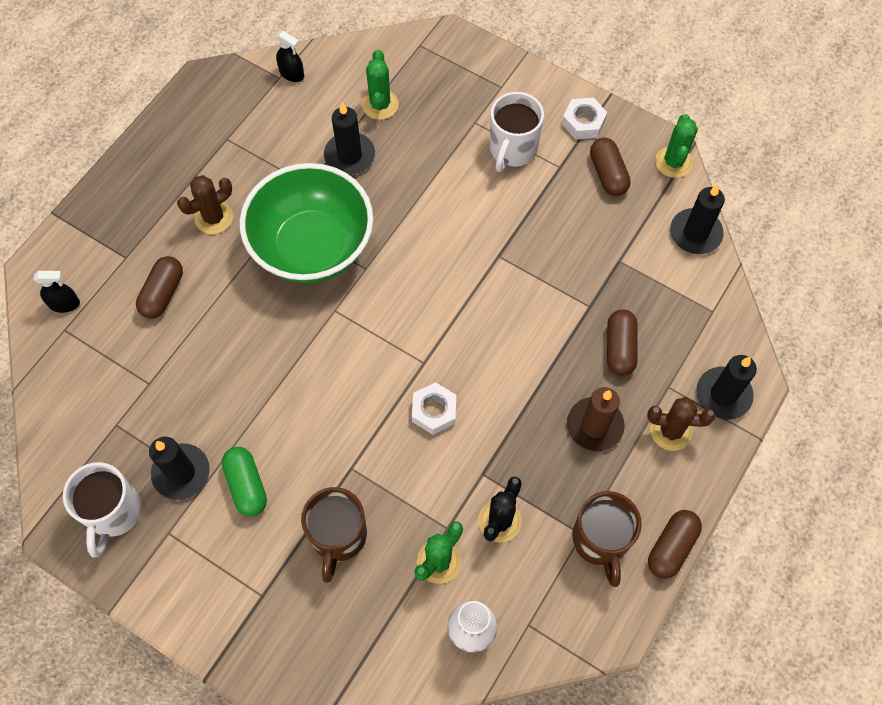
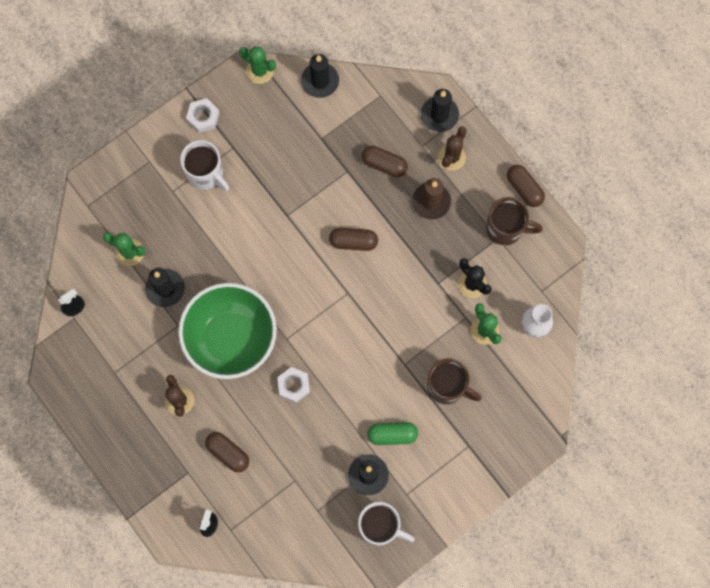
camera: 70 degrees left, 10 degrees up
(434, 411) = (384, 298): white nut -> white nut (293, 385)
(608, 174) = (252, 118): brown capsule -> brown capsule (353, 242)

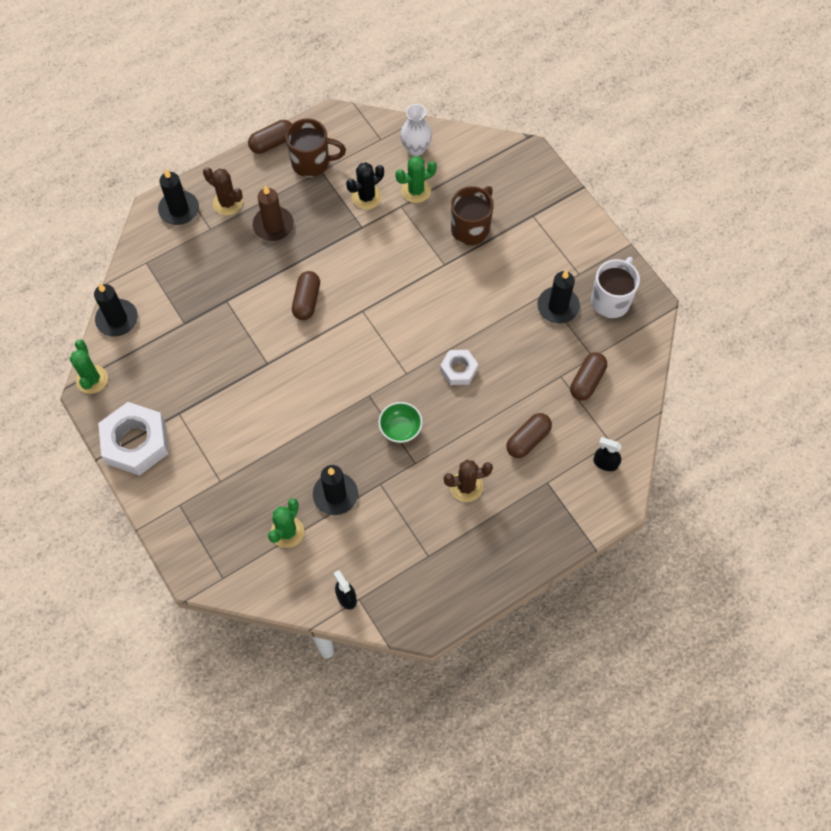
camera: 85 degrees left, 10 degrees down
(203, 117) = (136, 442): white nut -> white nut, size x1.83
(206, 174) = (205, 443): white mug -> none
(231, 338) = (400, 429): green bowl -> green bowl, size x0.41
(260, 71) = (92, 379): green cactus -> green cactus turned 45 degrees counterclockwise
(384, 164) = (225, 265): brown capsule -> brown capsule (587, 381)
(392, 435) = (517, 281): green capsule -> none
(506, 228) = (312, 162): brown mug -> brown mug turned 75 degrees clockwise

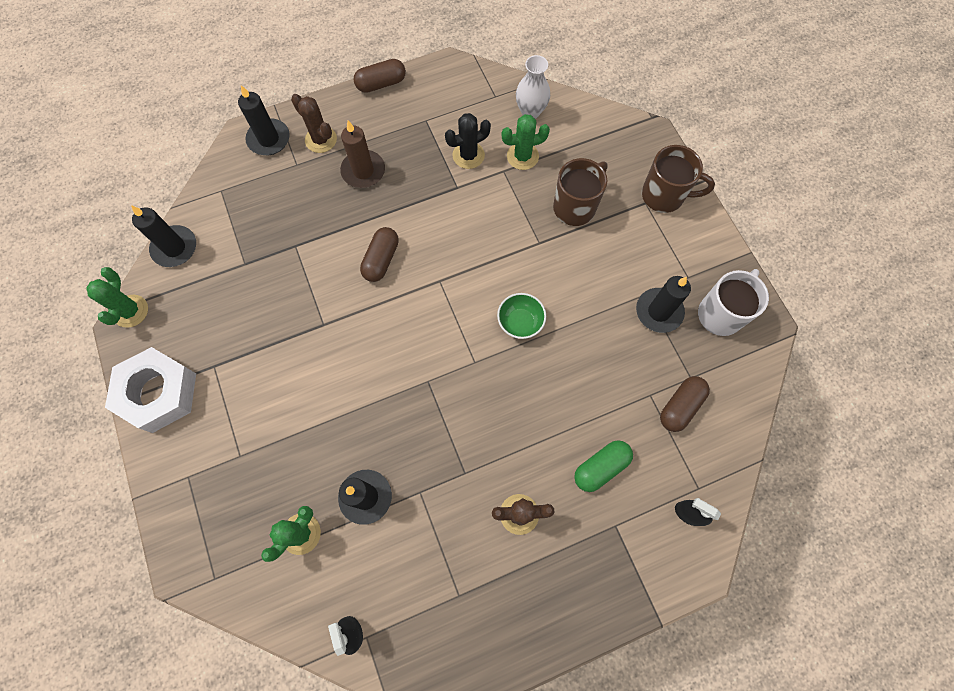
camera: 10 degrees right, 5 degrees up
(312, 162) = (418, 110): brown mug -> brown mug (664, 195)
(400, 429) = (455, 428): green bowl -> green bowl (520, 322)
(458, 370) = (534, 368): white nut -> none
(528, 440) = (600, 467): brown capsule -> green capsule

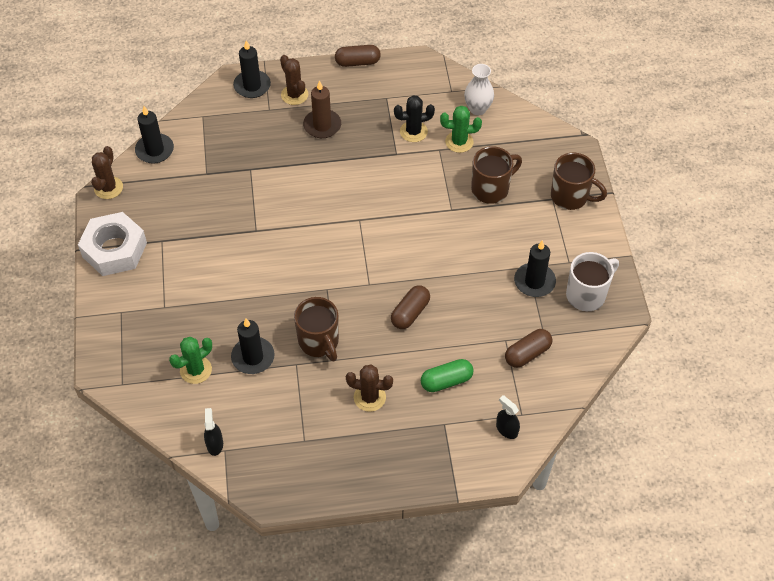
camera: 15 degrees right, 15 degrees down
(130, 311) = (108, 188): green cactus -> brown cactus
(381, 260) = (316, 194): brown capsule -> brown capsule (410, 313)
(439, 455) = (319, 342): none -> brown mug
(520, 322) = (415, 264): green bowl -> none

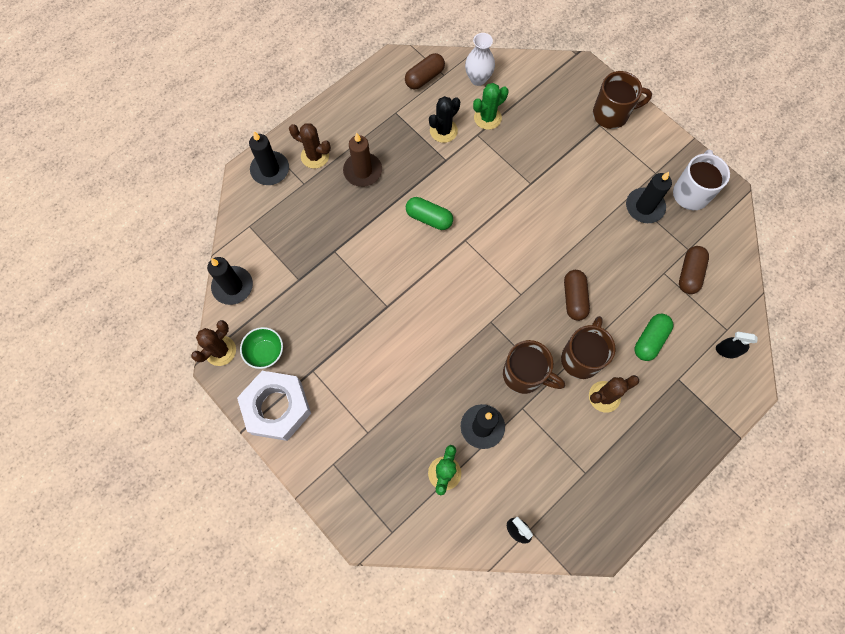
camera: 35 degrees left, 15 degrees up
(108, 188) = (220, 351): brown cactus -> brown cactus turned 60 degrees clockwise
(139, 208) = (265, 352): none -> green bowl
(344, 188) = (429, 218): none -> green capsule
(357, 62) = (344, 93): brown capsule -> brown capsule (424, 78)
(491, 189) = (546, 145): brown mug -> brown mug (581, 357)

